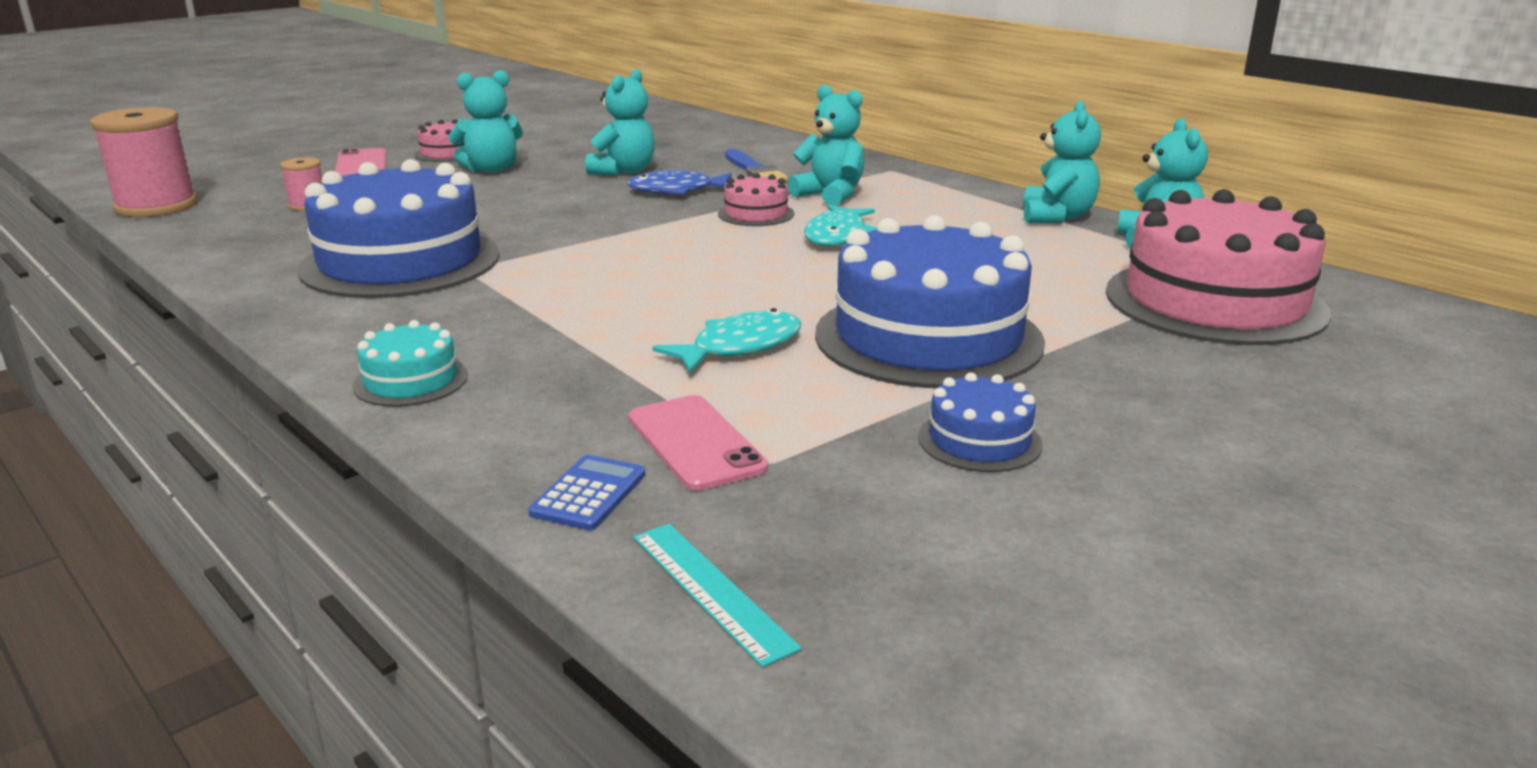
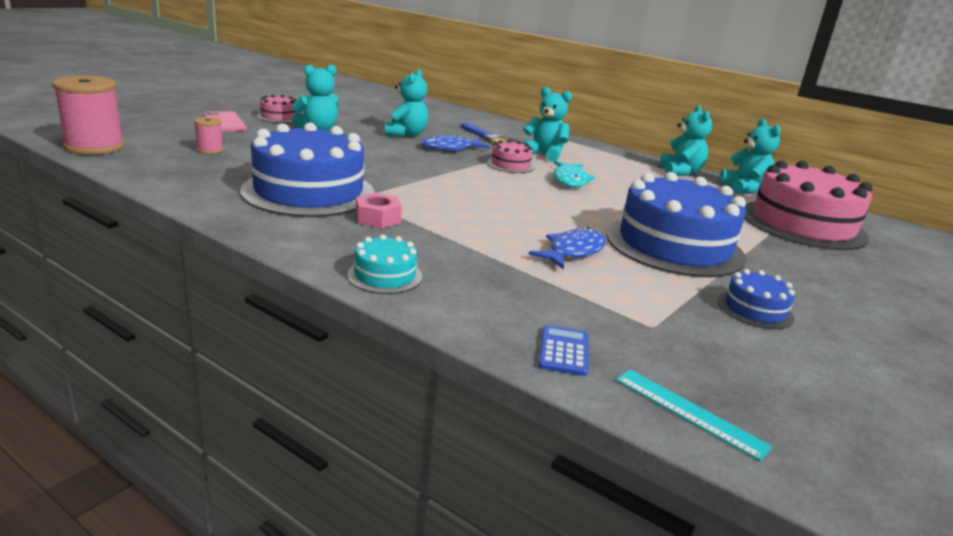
camera: 15 degrees left, 0 degrees up
(471, 299) = (378, 218): none -> pink nut
(695, 443) = (599, 315): pink phone -> none
(739, 347) = (573, 251): turquoise fish -> blue fish

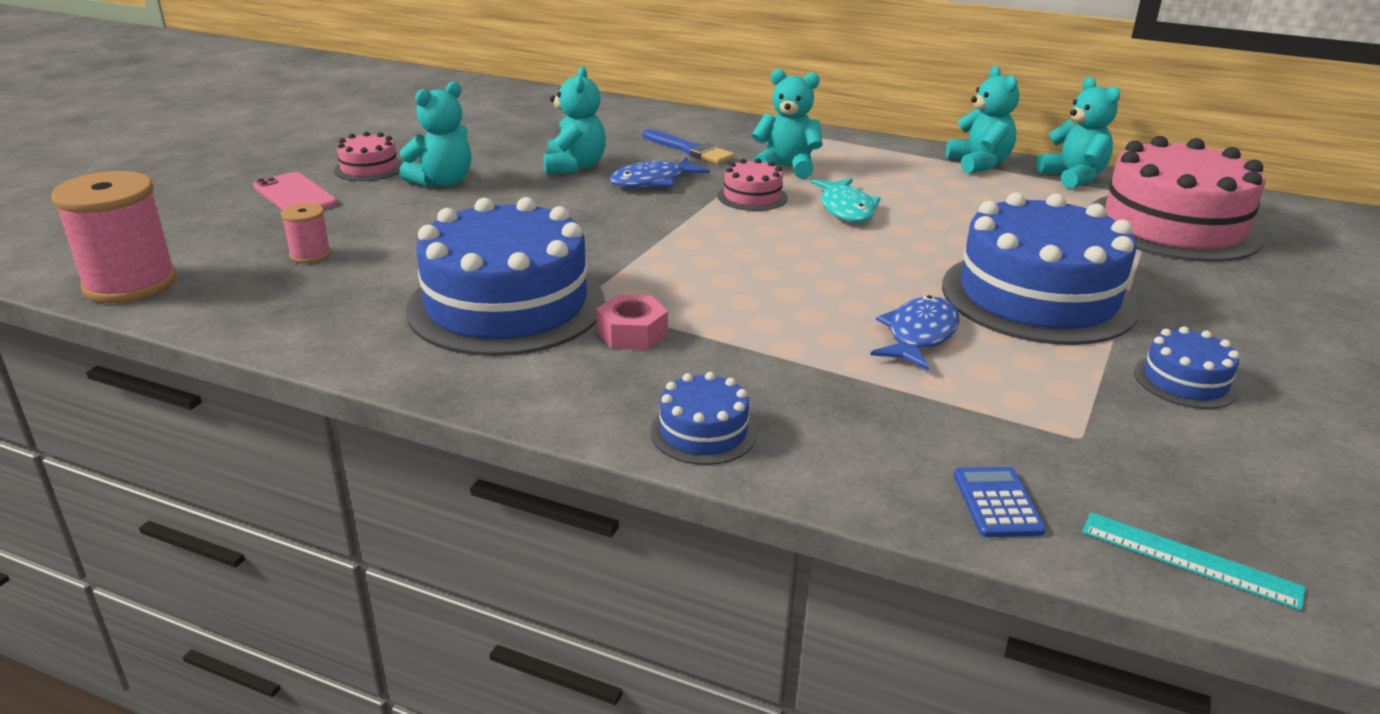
camera: 10 degrees left, 5 degrees up
(385, 275) = (703, 432): turquoise cake -> blue cake

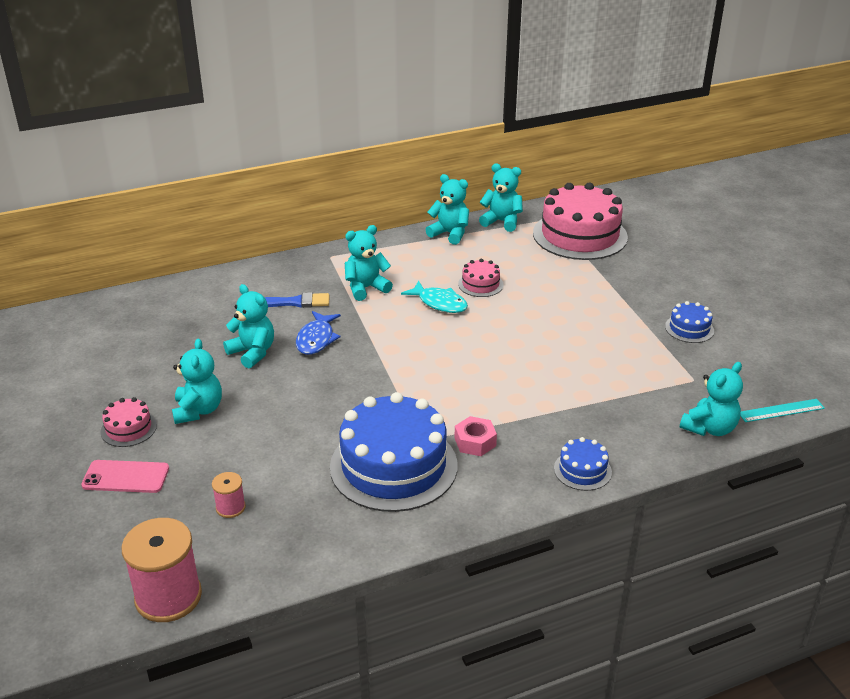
camera: 45 degrees left, 5 degrees up
(752, 196) = (384, 320): pink cake -> pink cake (480, 284)
(919, 335) = (580, 365): blue fish -> none
(997, 503) = (709, 428): blue calculator -> turquoise teddy bear
(1037, 296) = (589, 313): blue cake -> none

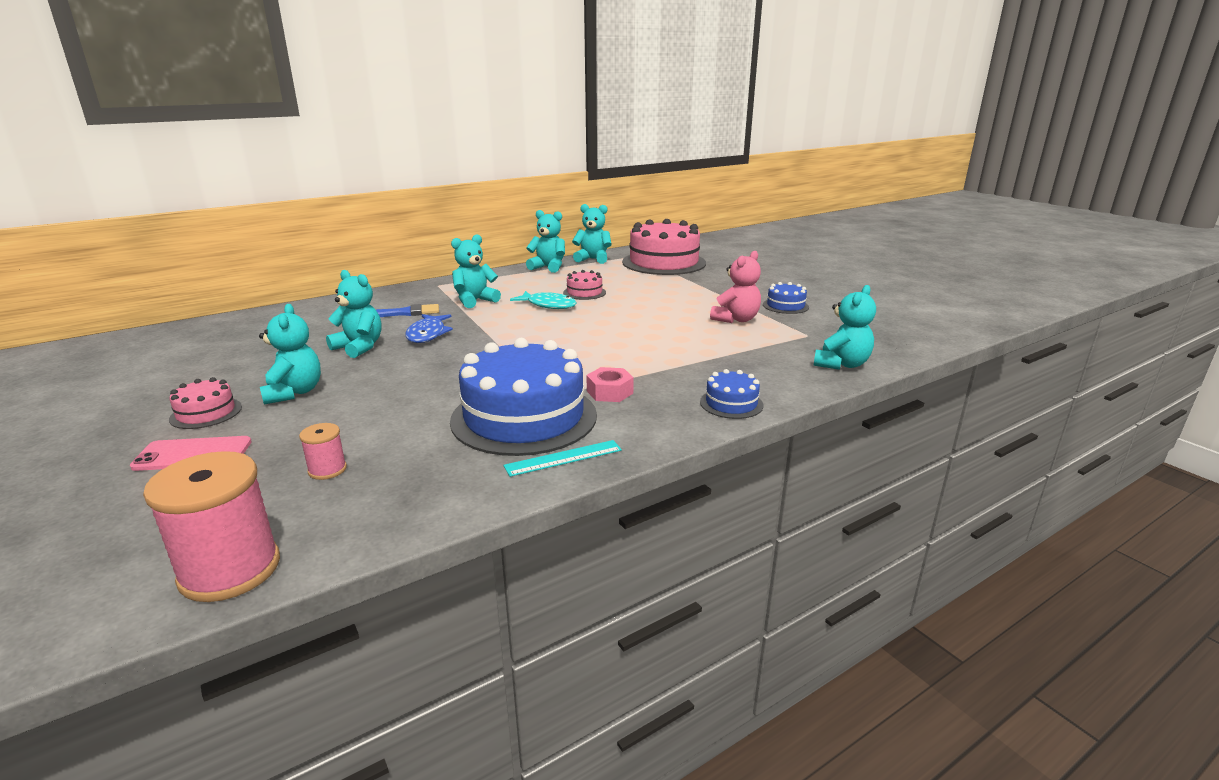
camera: 10 degrees left, 10 degrees down
(628, 346) = (736, 319): none -> pink teddy bear
(781, 410) = (900, 348): turquoise ruler -> turquoise ruler (563, 458)

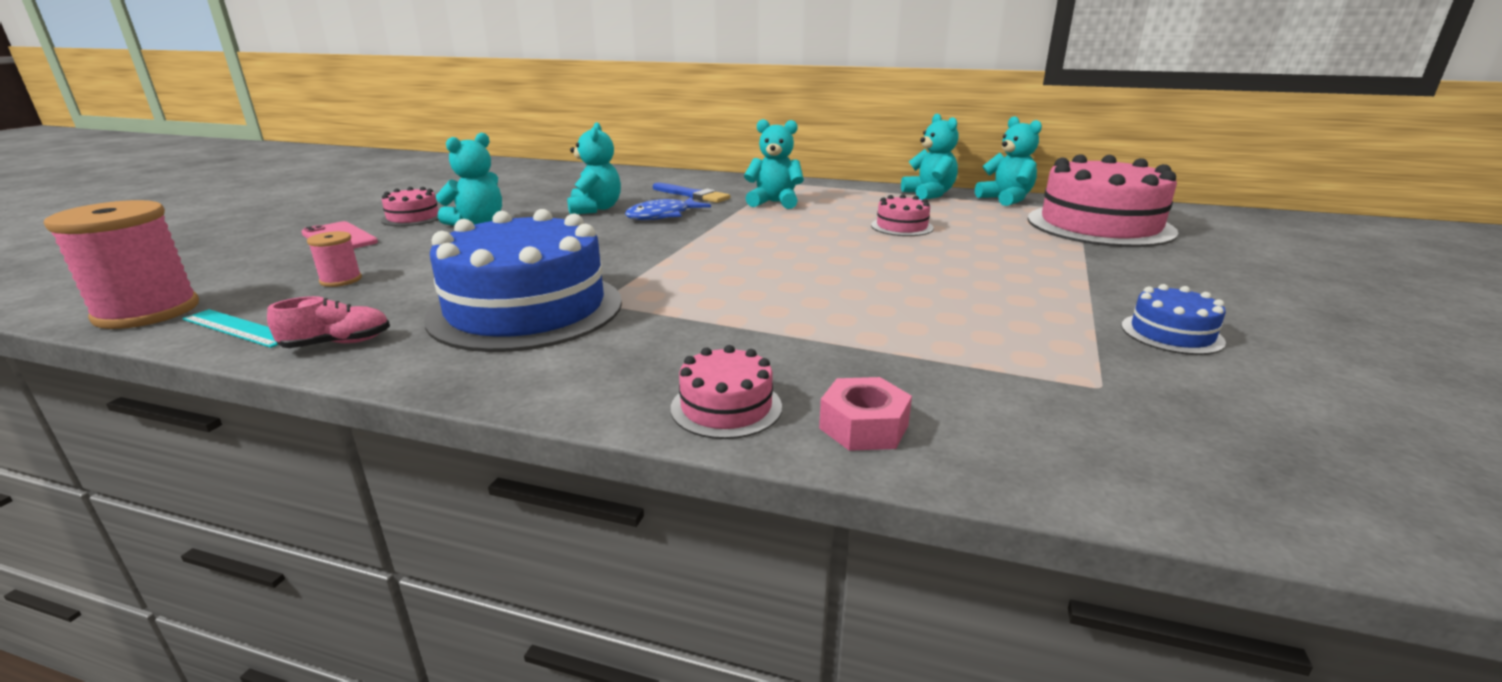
camera: 50 degrees right, 0 degrees up
(474, 489) = (337, 343): none -> pink shoe
(548, 305) = (829, 226): turquoise fish -> none
(563, 458) = (444, 359): turquoise ruler -> turquoise ruler (238, 328)
(609, 392) = (648, 325): pink nut -> pink nut (864, 426)
(731, 403) = (726, 407): blue cake -> pink cake
(736, 319) = (1026, 319): pink teddy bear -> none
(841, 364) = (1046, 454): turquoise teddy bear -> none

